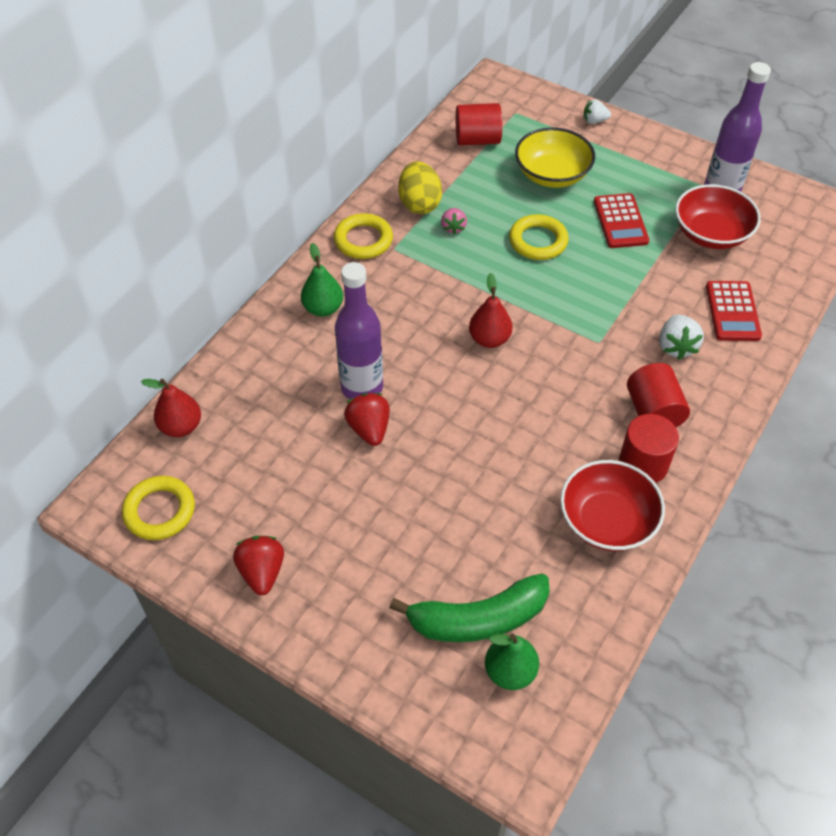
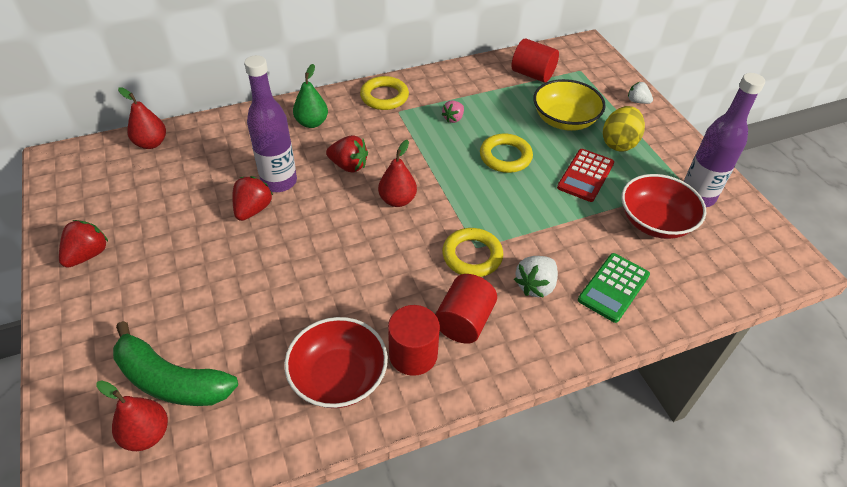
camera: 35 degrees right, 5 degrees down
(159, 511) = (82, 183): yellow ring -> yellow ring (472, 256)
(409, 332) = (348, 166): none -> red strawberry
(419, 204) = (447, 93): yellow egg -> yellow egg (619, 143)
(510, 671) = (147, 434): green pear -> red pear
(732, 311) = (613, 288): red calculator -> green calculator

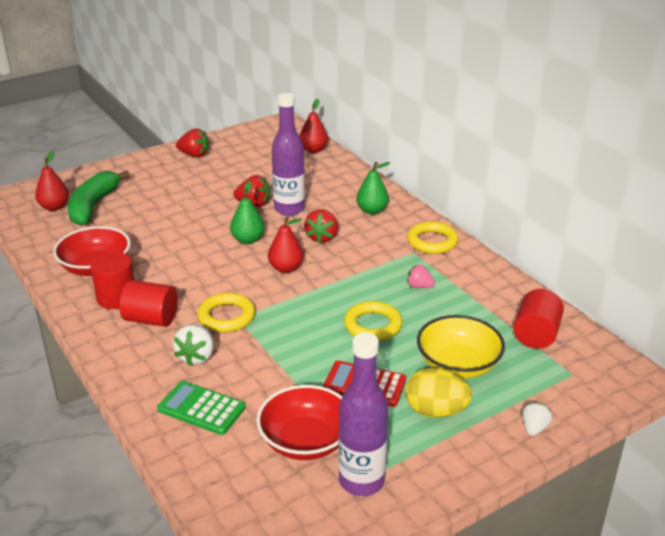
camera: 80 degrees right, 15 degrees down
(330, 223) = (248, 240): none -> green pear
(535, 285) = (196, 357): white strawberry -> white strawberry turned 105 degrees counterclockwise

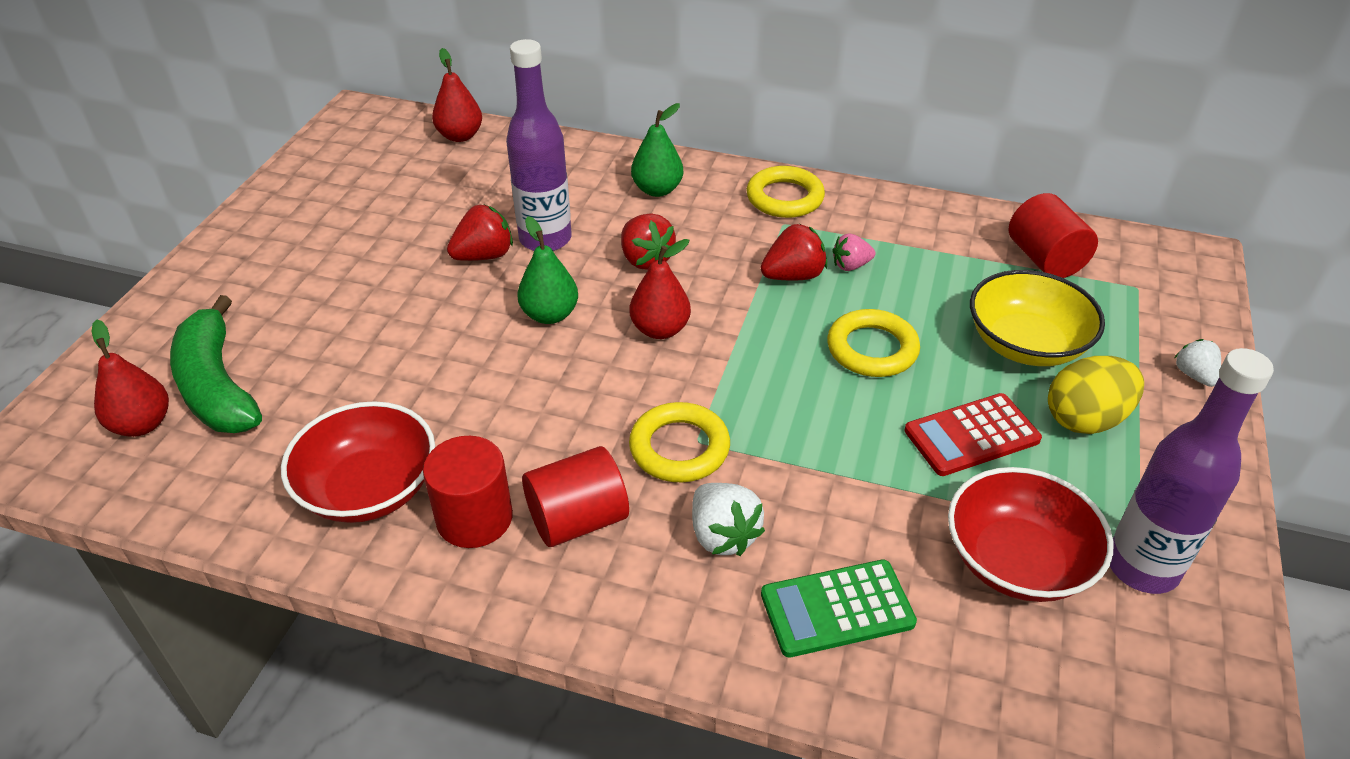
camera: 40 degrees left, 10 degrees up
(194, 155) = (283, 220): red strawberry -> red strawberry (793, 276)

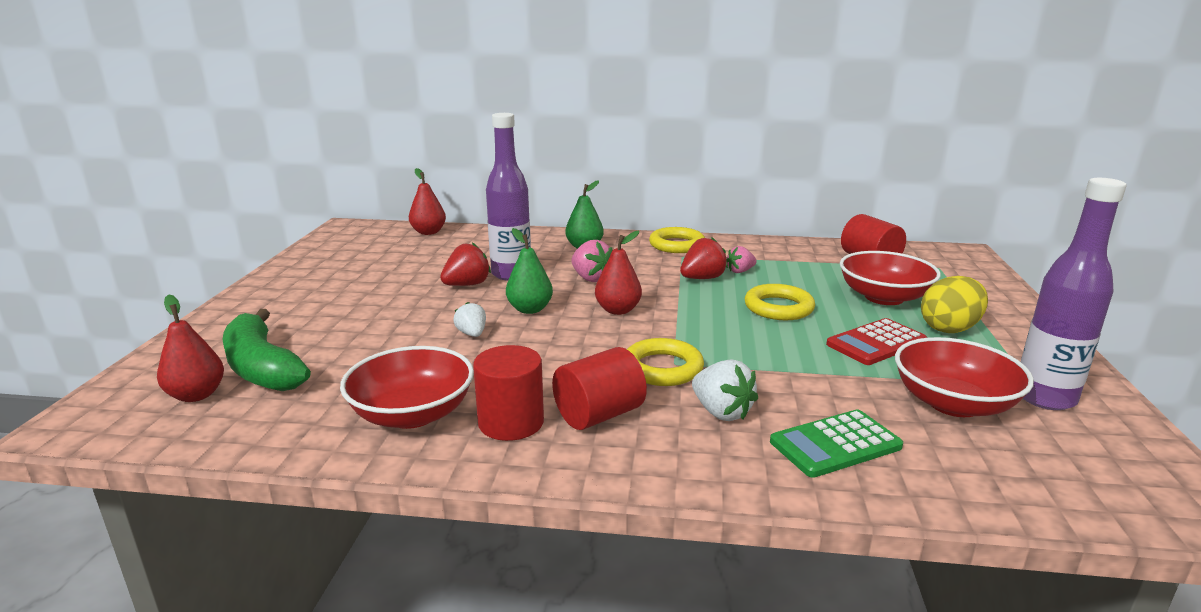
camera: 10 degrees left, 20 degrees down
(645, 260) = (591, 278): red strawberry -> pink strawberry
(1026, 344) = (884, 297): yellow bowl -> red bowl
(1194, 375) = (1006, 302): white strawberry -> white strawberry (472, 334)

